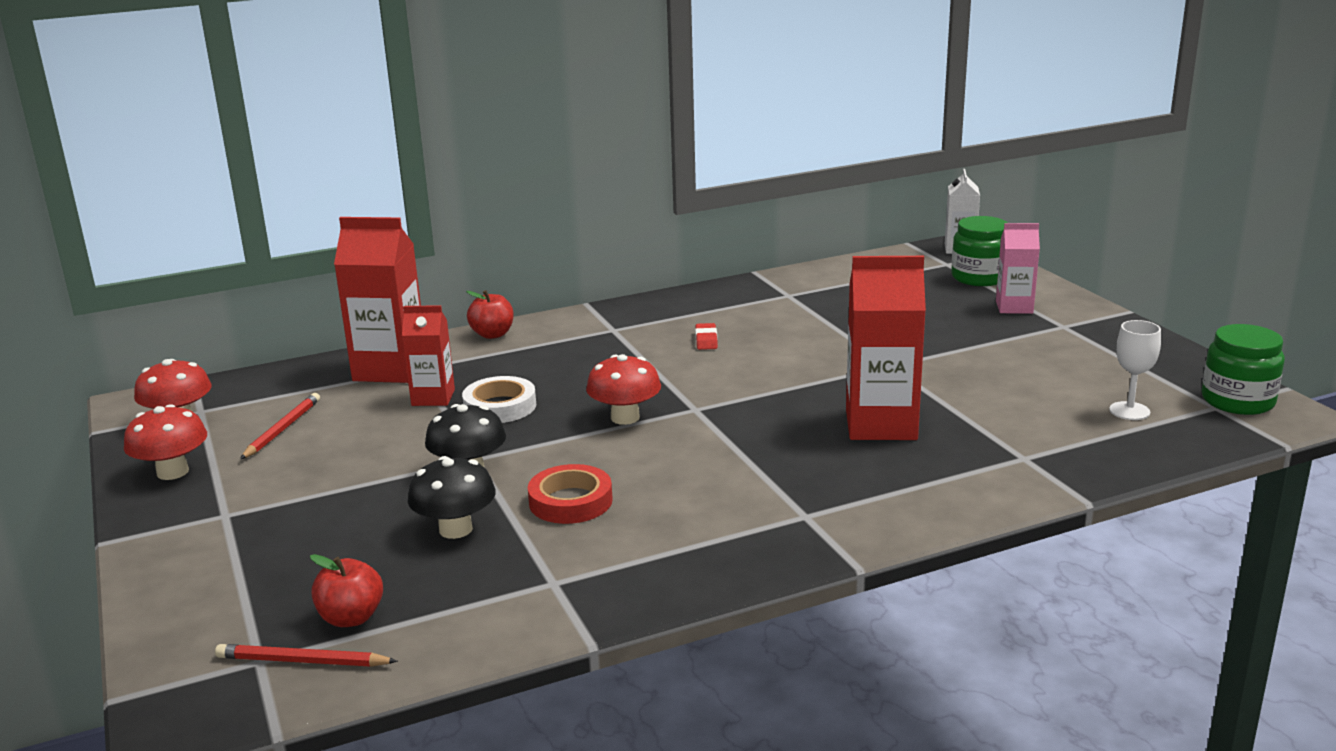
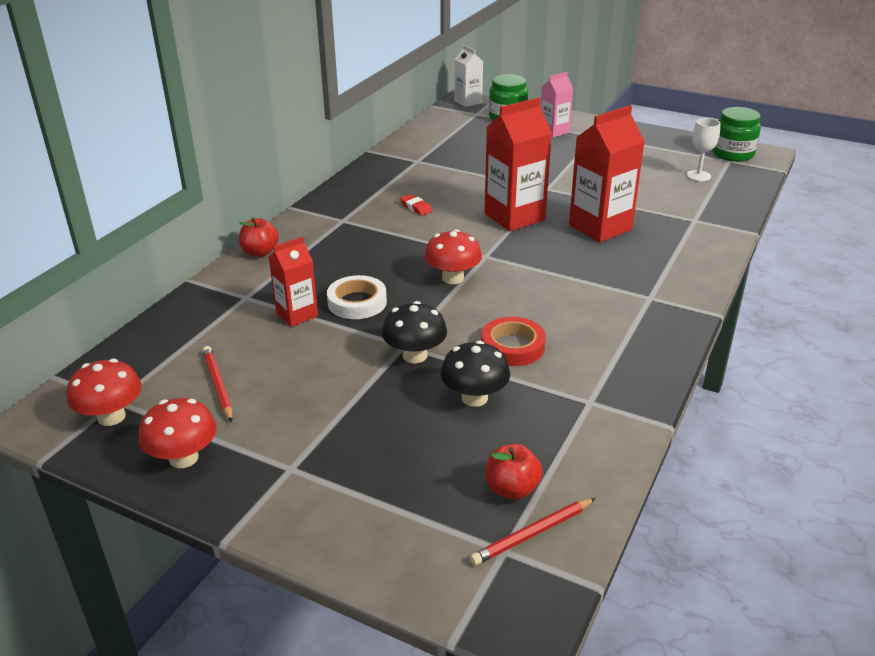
camera: 40 degrees left, 10 degrees up
(390, 369) = (225, 306): red carton -> red carton (514, 217)

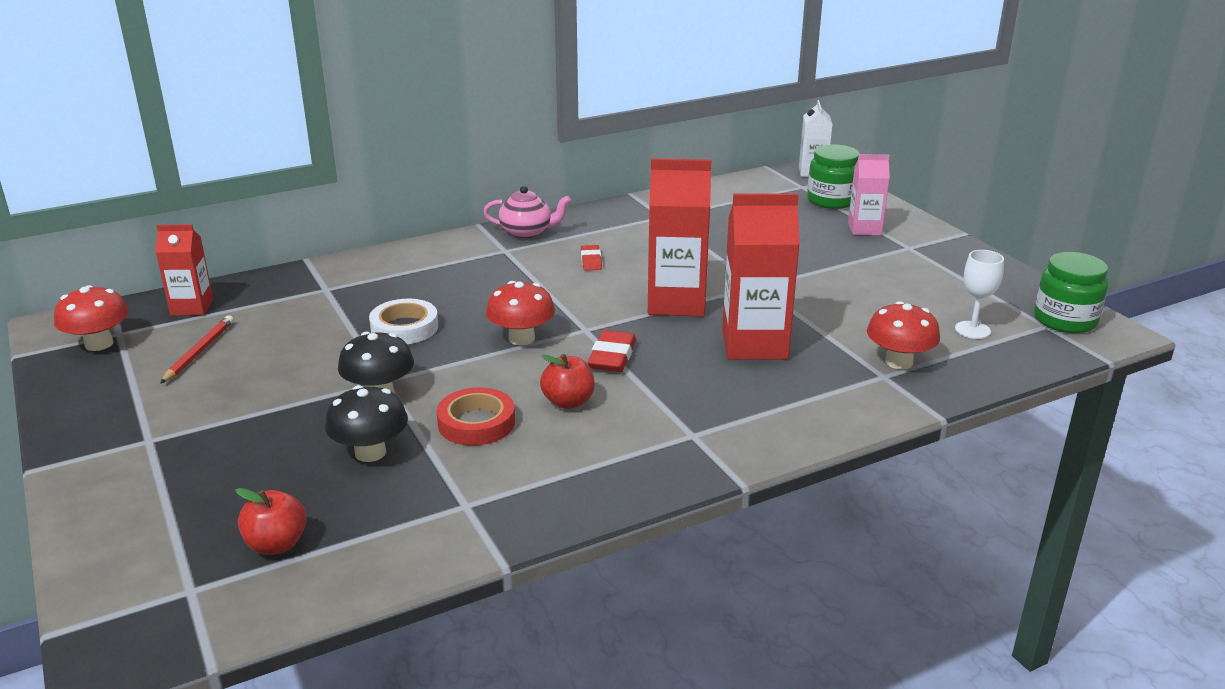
camera: 35 degrees right, 5 degrees down
(183, 458) = (95, 396): red mushroom -> red mushroom (898, 362)
(260, 252) = (393, 255): red apple -> red apple (568, 402)
(297, 314) = (341, 319): red carton -> red carton (192, 307)
(338, 201) = (527, 232): none -> pink teapot
(529, 267) = (612, 357): none -> red eraser
(532, 534) = (232, 590): red pencil -> none

